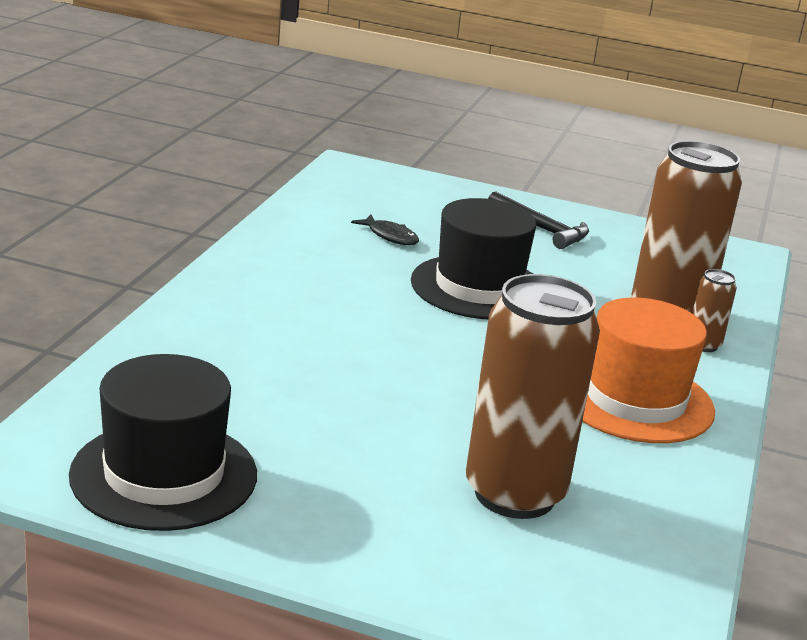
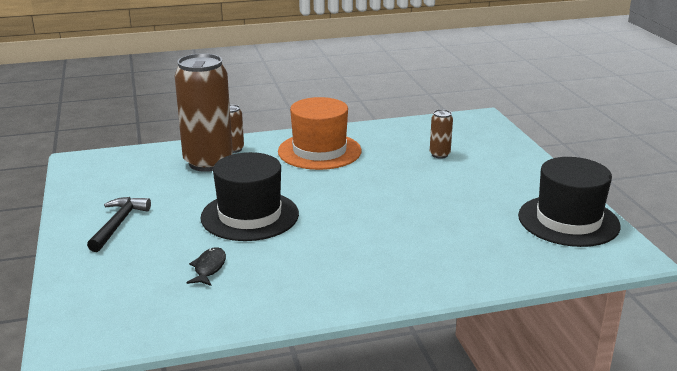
camera: 120 degrees left, 0 degrees up
(514, 494) = (439, 154): brown can -> brown can, size x0.43

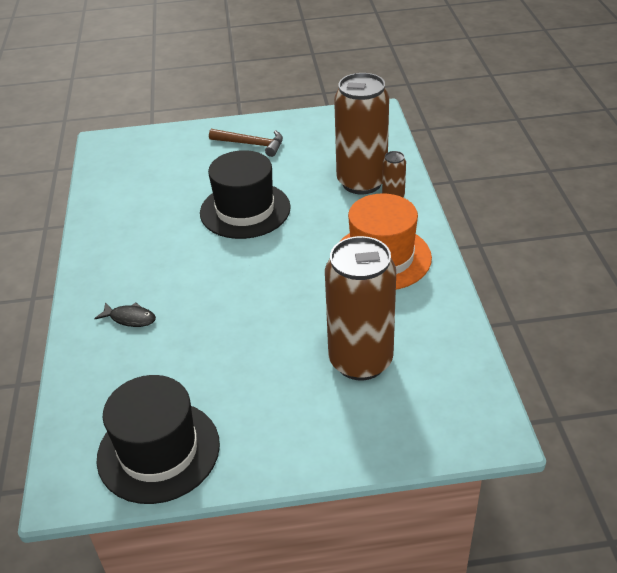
camera: 100 degrees right, 15 degrees up
(118, 224) = (251, 144): black hammer -> brown hammer
(209, 268) = (167, 191): black fish -> black fish (130, 318)
(439, 154) = (360, 361): brown can -> brown can, size x2.31

